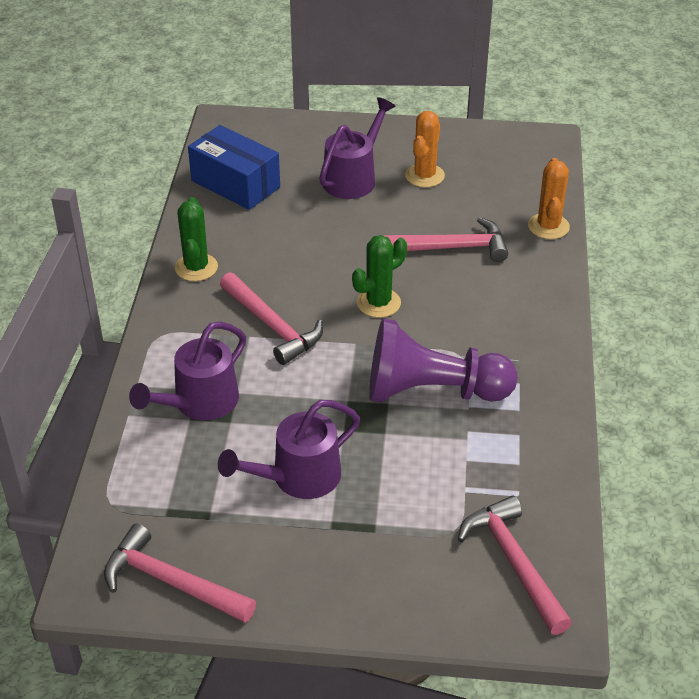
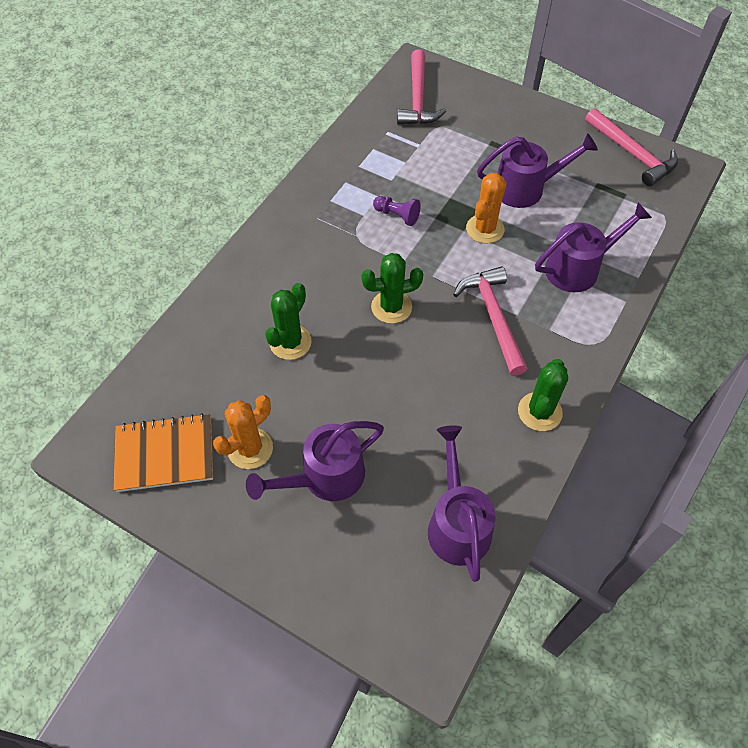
camera: 155 degrees left, 15 degrees up
(235, 184) = (457, 523): blue box -> purple watering can
(432, 391) = (397, 215): purple pawn -> purple pawn, size x0.41
(451, 247) = (290, 342): pink hammer -> green cactus
(486, 154) = (165, 454): none -> orange notebook
(548, 226) = (187, 332): orange cactus -> orange cactus (485, 229)

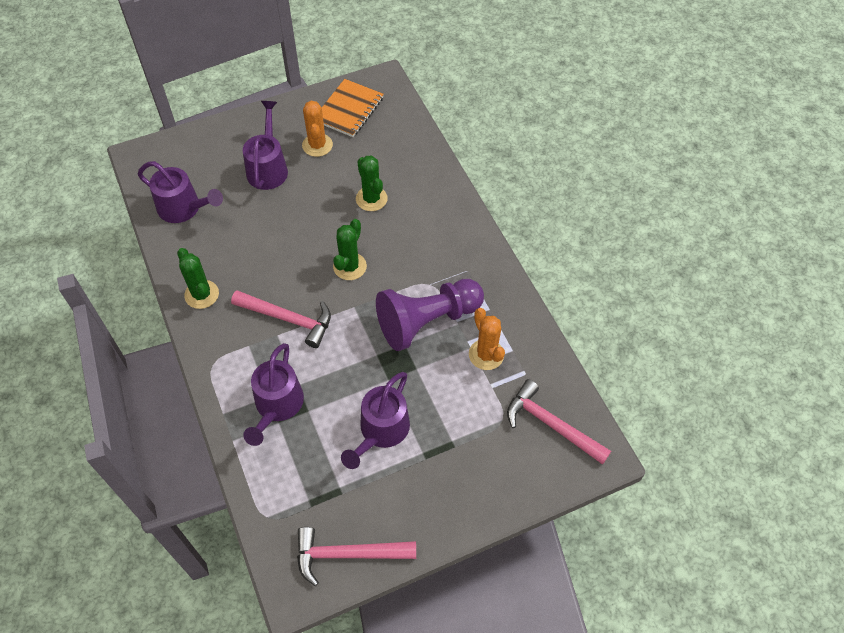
camera: 125 degrees right, 0 degrees up
(397, 215) = (427, 321): purple pawn -> purple pawn, size x2.47
(485, 229) = (366, 370): orange cactus -> orange cactus (486, 354)

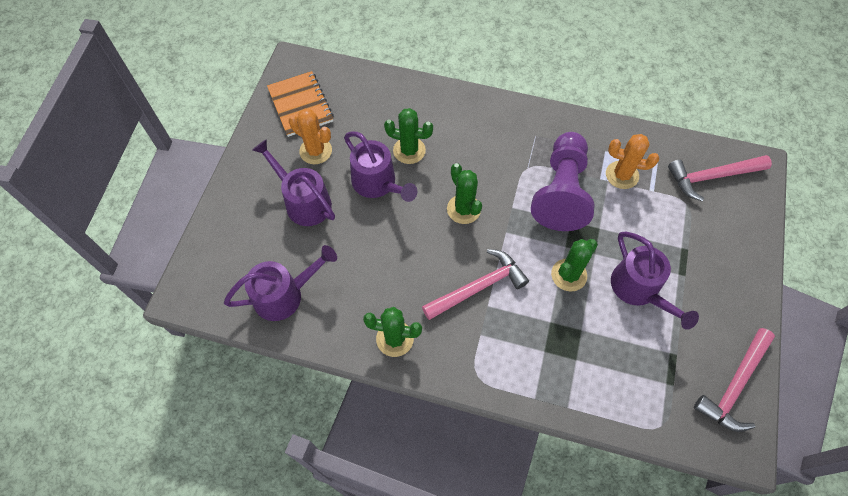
camera: 50 degrees left, 5 degrees up
(277, 406) = (559, 351): purple watering can -> purple watering can (378, 184)
(351, 373) = (569, 275): none -> green cactus

